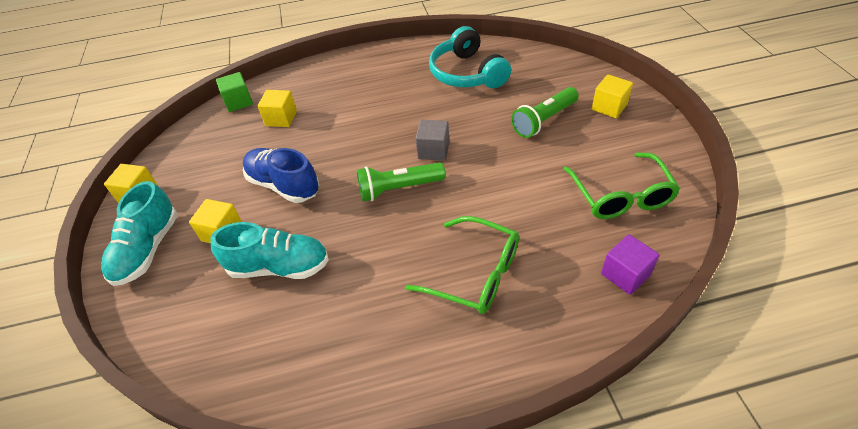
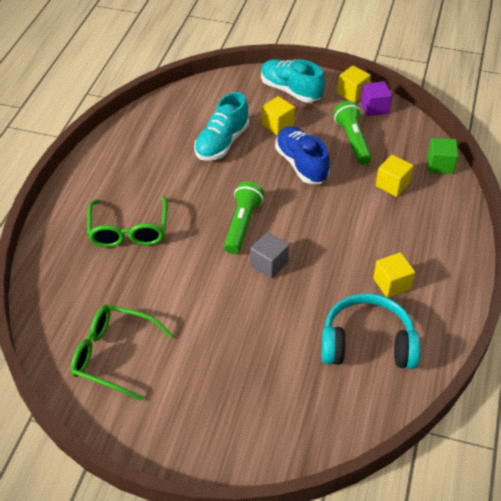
camera: 115 degrees right, 0 degrees up
(284, 185) = (301, 164): blue shoe -> blue shoe turned 90 degrees counterclockwise
(475, 274) = (129, 230): green glasses -> green glasses turned 60 degrees counterclockwise
(544, 120) = (244, 362): green flashlight -> green flashlight (352, 140)
(609, 107) = (220, 430): yellow cube -> yellow cube (392, 284)
(625, 274) = (53, 308): purple cube -> purple cube (374, 108)

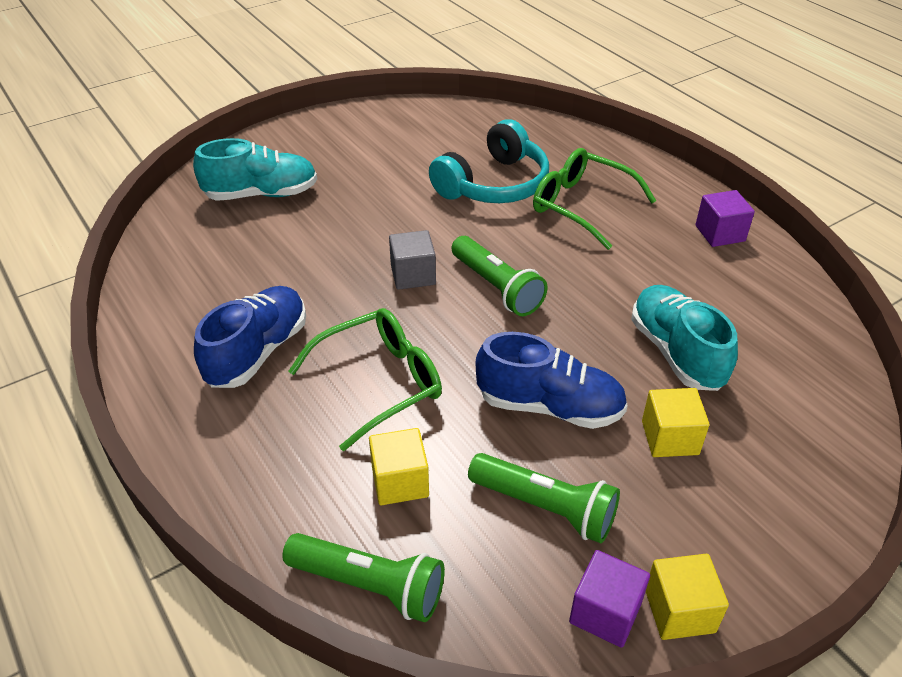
camera: 130 degrees right, 5 degrees down
(104, 165) = (720, 233): none -> purple cube
(113, 355) = (430, 138): green glasses -> green glasses (379, 383)
(290, 90) = (757, 516): turquoise shoe -> turquoise shoe (261, 194)
(367, 343) = (224, 281): turquoise headphones -> turquoise headphones (494, 184)
(392, 284) = (257, 352): yellow cube -> blue shoe
(440, 165) = (369, 585): green cube -> green flashlight

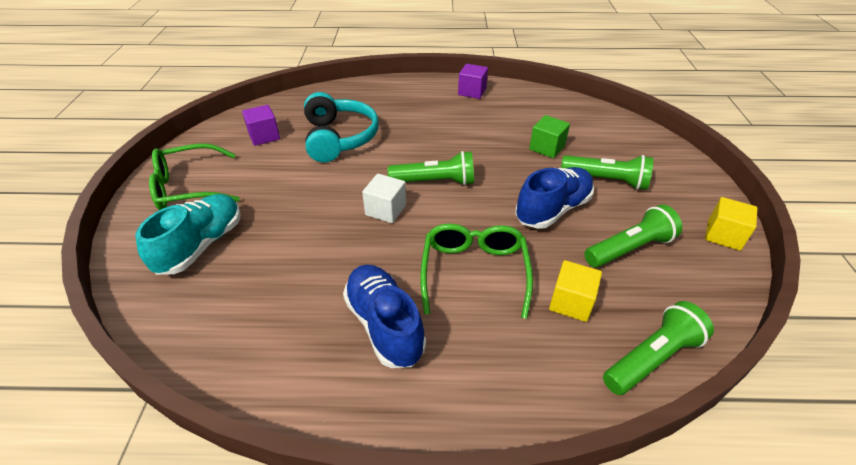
camera: 55 degrees left, 0 degrees up
(413, 275) = (385, 210): grey cube -> white cube
(581, 206) = (399, 119): green glasses -> green glasses (189, 187)
(605, 612) = (714, 262): purple cube -> purple cube (264, 136)
(670, 438) = (606, 180): yellow cube -> green flashlight
(676, 352) = (547, 148): turquoise shoe -> green cube

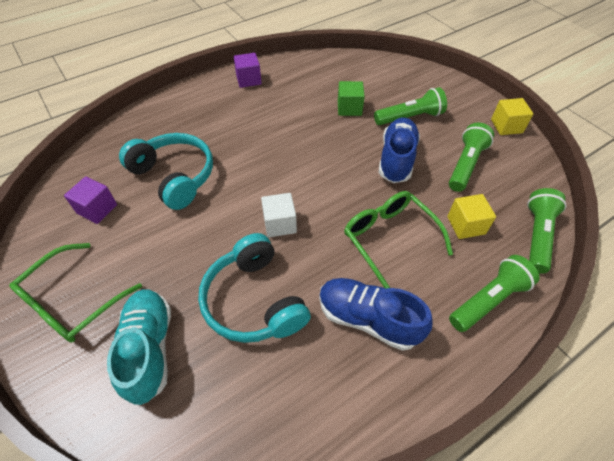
camera: 35 degrees left, 10 degrees up
(306, 255) = (254, 300): none -> turquoise headphones
(435, 182) = (295, 178): green flashlight -> green flashlight (488, 300)

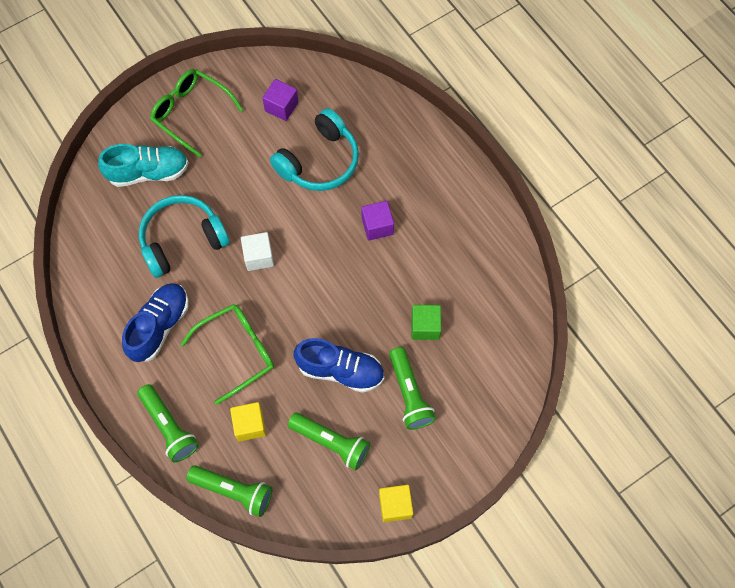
camera: 90 degrees right, 15 degrees up
(248, 80) = (475, 215): purple cube -> purple cube (377, 226)

